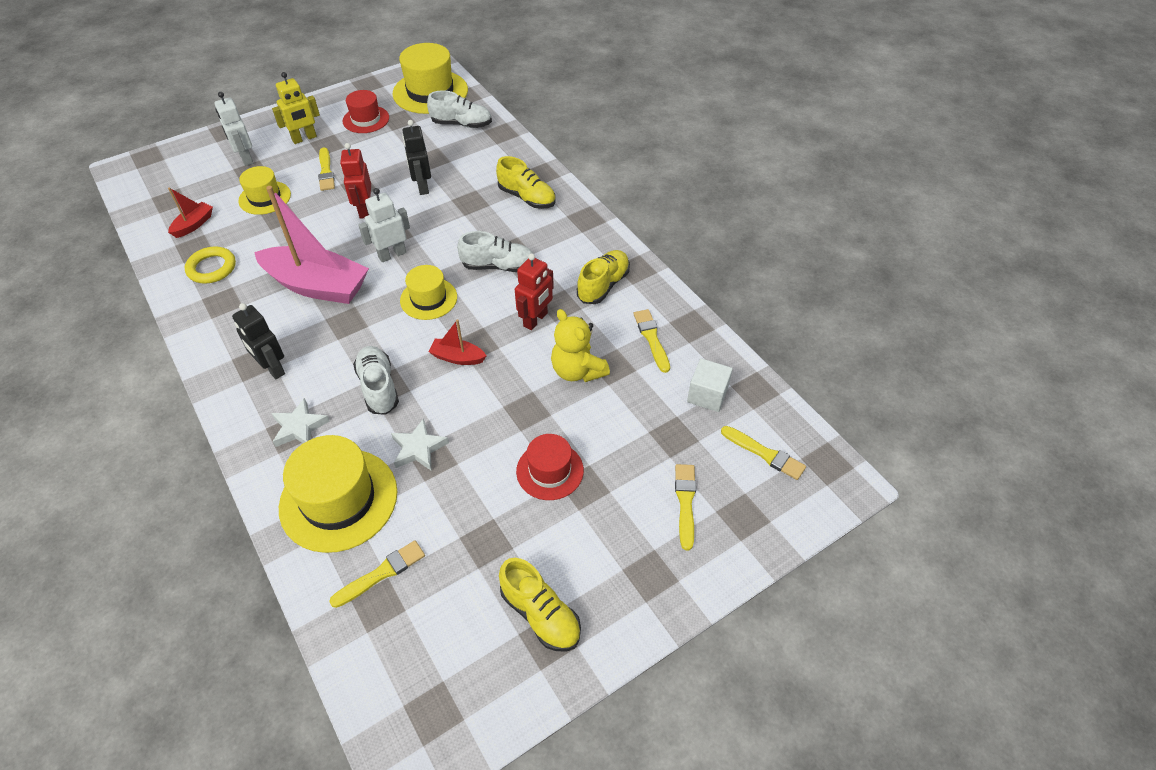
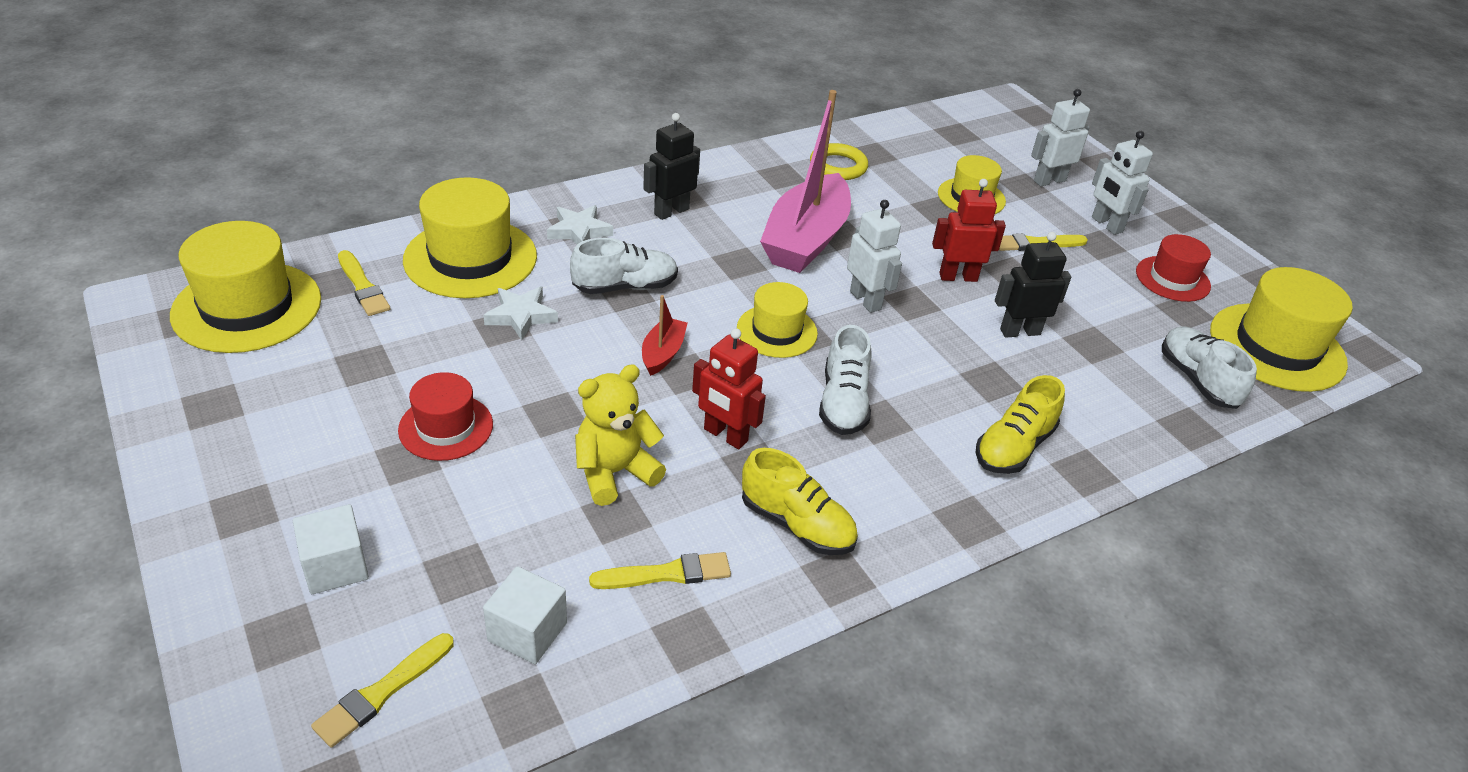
camera: 90 degrees right, 10 degrees down
(194, 225) = (913, 151): red boat -> none
(304, 138) = (1106, 225): yellow robot -> white robot
(415, 662) = (247, 307): none -> yellow hat
(461, 124) = (1197, 380): white shoe -> white shoe turned 150 degrees clockwise
(540, 614) = (247, 402): yellow shoe -> none
(685, 502) = (335, 566): yellow brush -> white cube

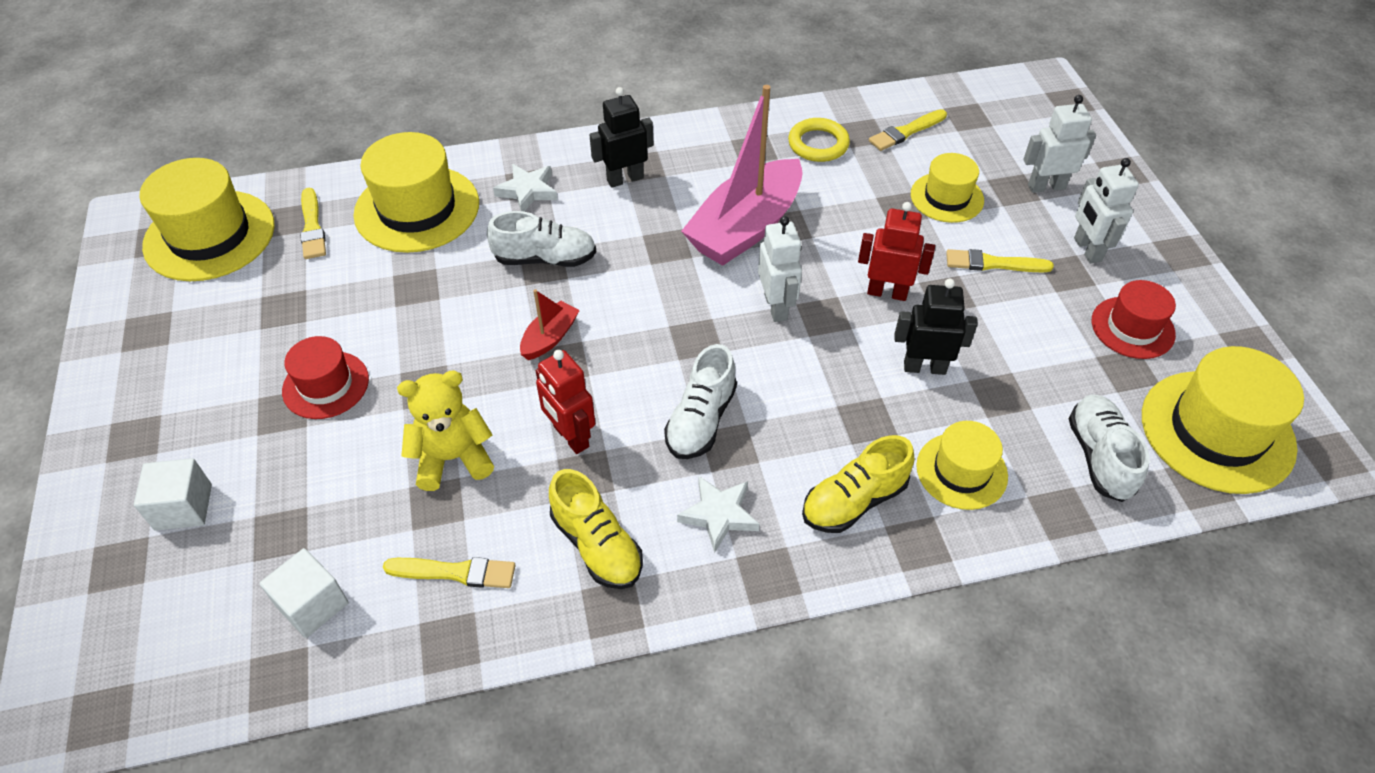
camera: 20 degrees right, 10 degrees up
(382, 692) = (174, 635): yellow brush -> yellow brush (906, 132)
(521, 316) = (437, 278): white star -> white star (719, 515)
(777, 331) = (670, 329): yellow hat -> yellow hat (961, 471)

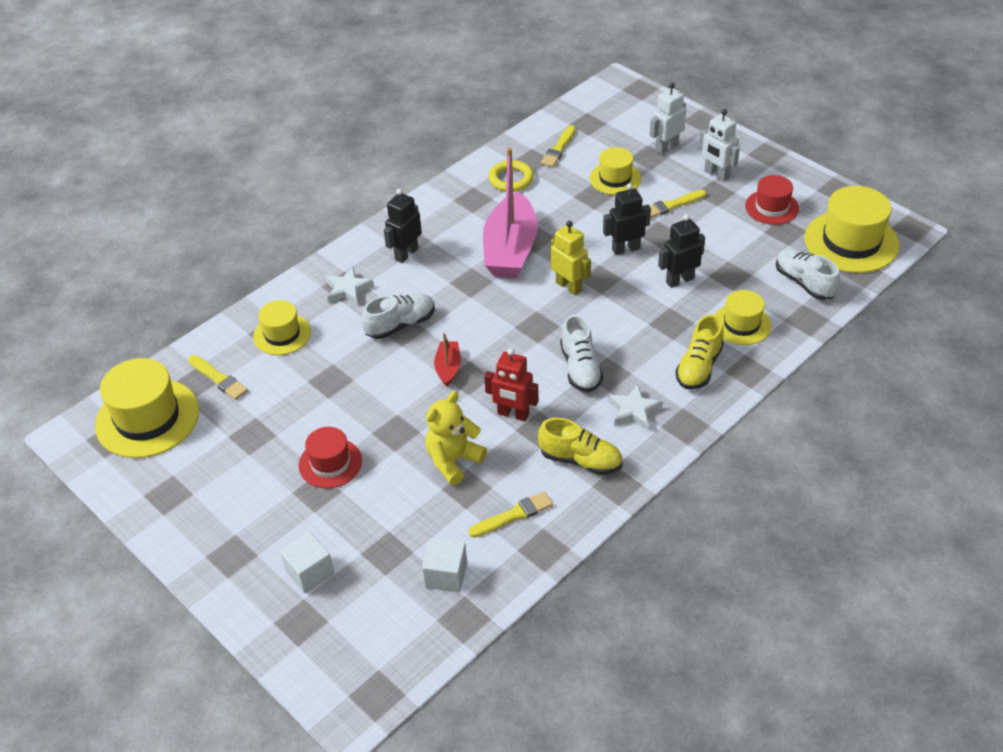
camera: 30 degrees left, 5 degrees down
(417, 209) = (282, 334): yellow hat -> yellow hat, size x0.59
(776, 307) = (569, 286): white robot -> yellow robot
(887, 292) = (625, 249): red robot -> black robot

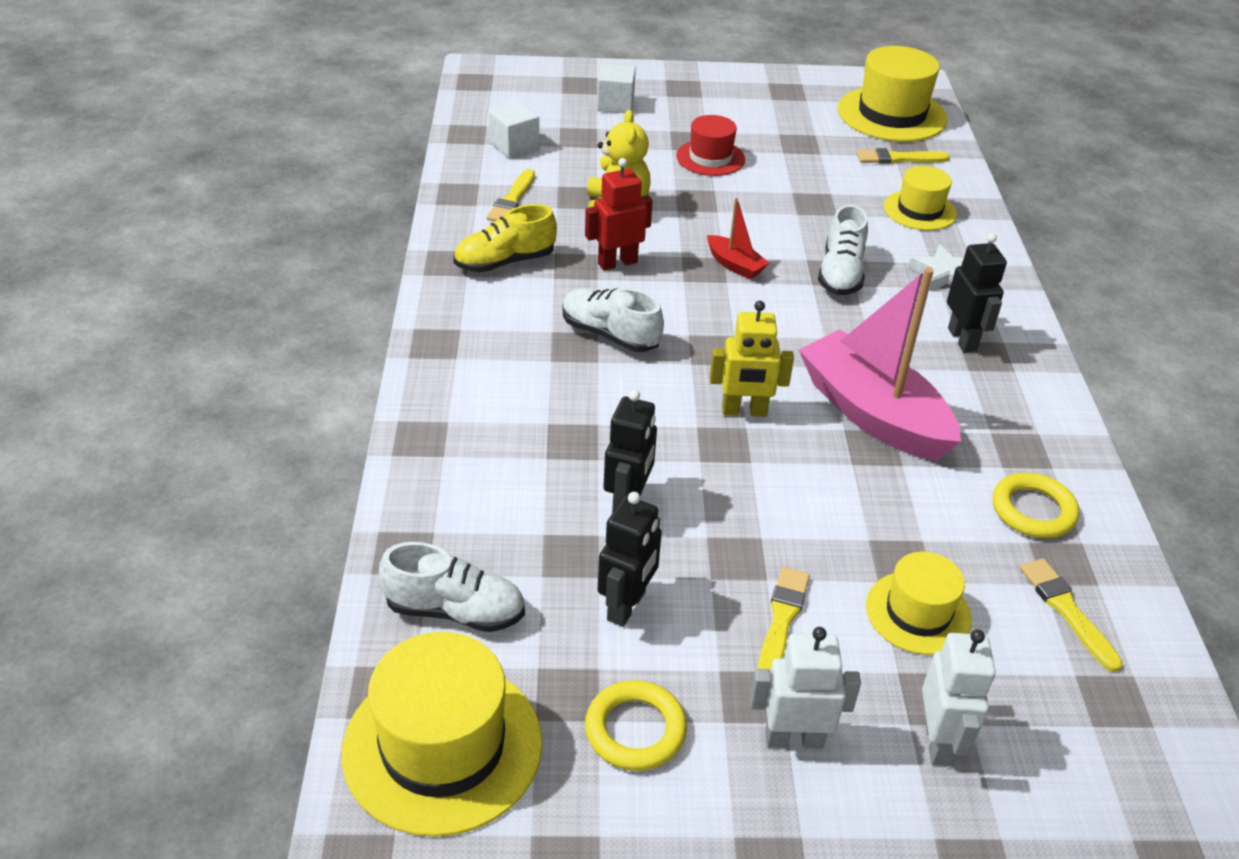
camera: 130 degrees right, 5 degrees down
(625, 249) = (748, 504): black robot -> black robot (627, 606)
(633, 411) = (504, 327): white star -> none
(699, 367) = (483, 408): yellow shoe -> none
(741, 324) = (484, 491): yellow hat -> none
(771, 207) = (635, 730): red hat -> yellow ring

